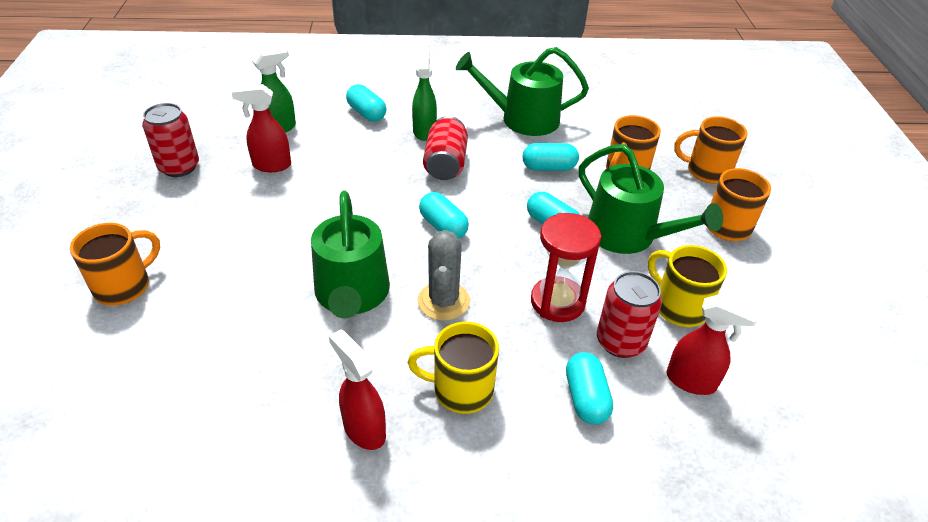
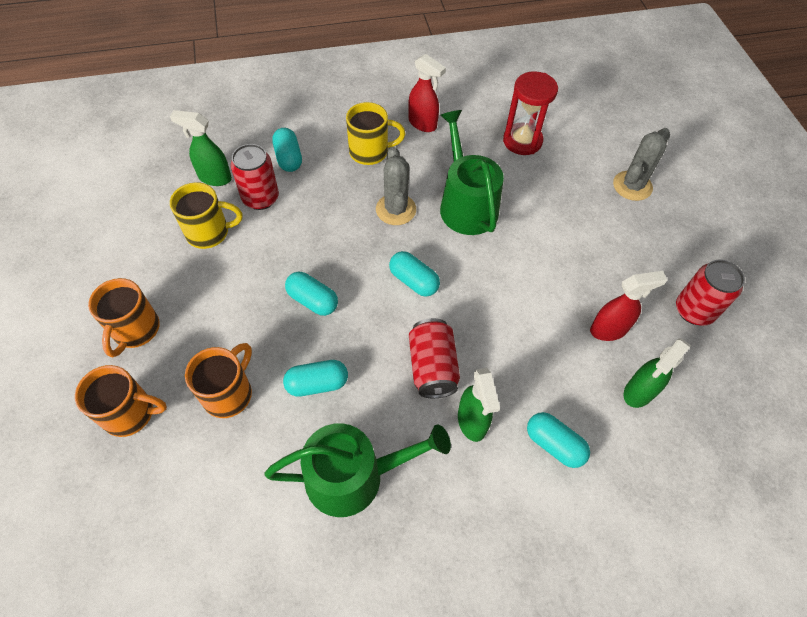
camera: 170 degrees right, 15 degrees up
(124, 286) = (632, 186): orange mug -> grey cactus
(557, 302) = (307, 222): red hourglass -> red hourglass (522, 141)
(628, 235) = (240, 300): green watering can -> none
(678, 307) = (209, 233): yellow mug -> yellow mug turned 45 degrees counterclockwise
(691, 381) = (214, 178): red spray bottle -> green spray bottle

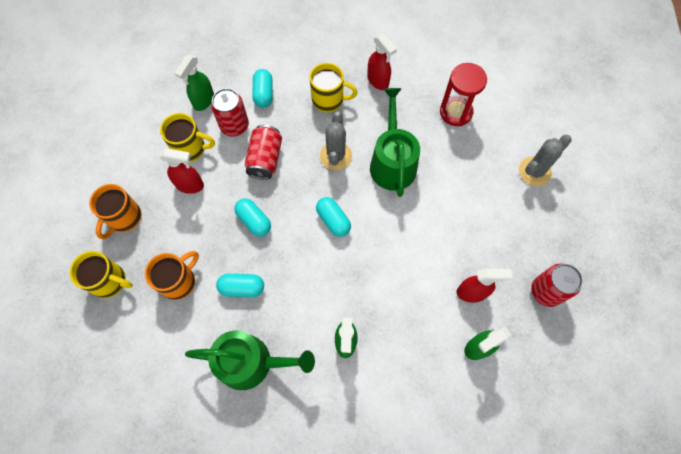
camera: 15 degrees right, 10 degrees up
(130, 413) = (110, 281): orange mug -> yellow mug
(214, 178) = (203, 101): green spray bottle -> green spray bottle turned 90 degrees counterclockwise
(218, 275) = (190, 185): none -> red spray bottle
(432, 367) = (328, 293): red can -> red can (265, 159)
(554, 444) = (400, 373): turquoise capsule -> none

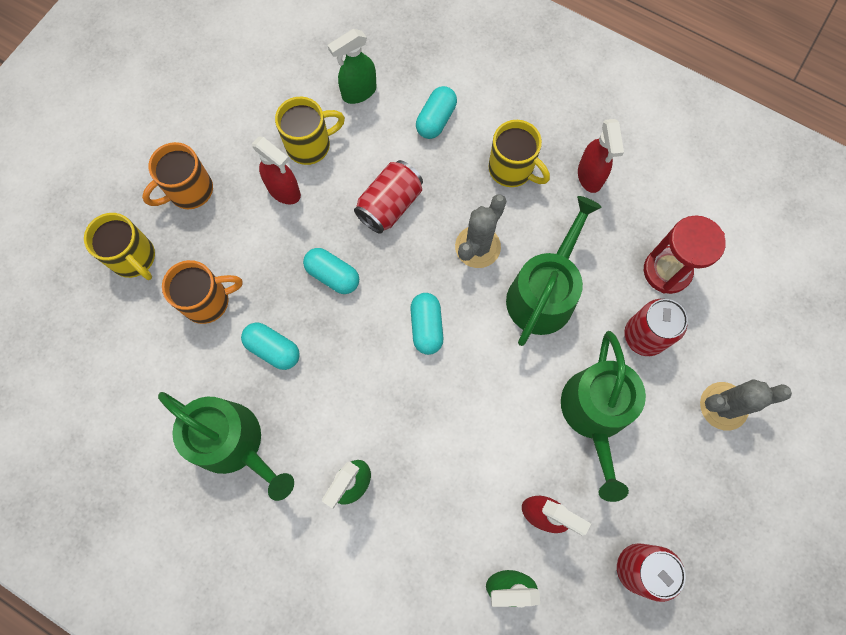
camera: 30 degrees right, 5 degrees up
(190, 148) = (310, 145): yellow mug -> yellow mug turned 60 degrees counterclockwise
(234, 126) = (377, 143): red can -> red can (644, 336)
(254, 221) = (333, 275): turquoise capsule -> turquoise capsule turned 45 degrees counterclockwise
(466, 216) = (595, 414): none -> green watering can

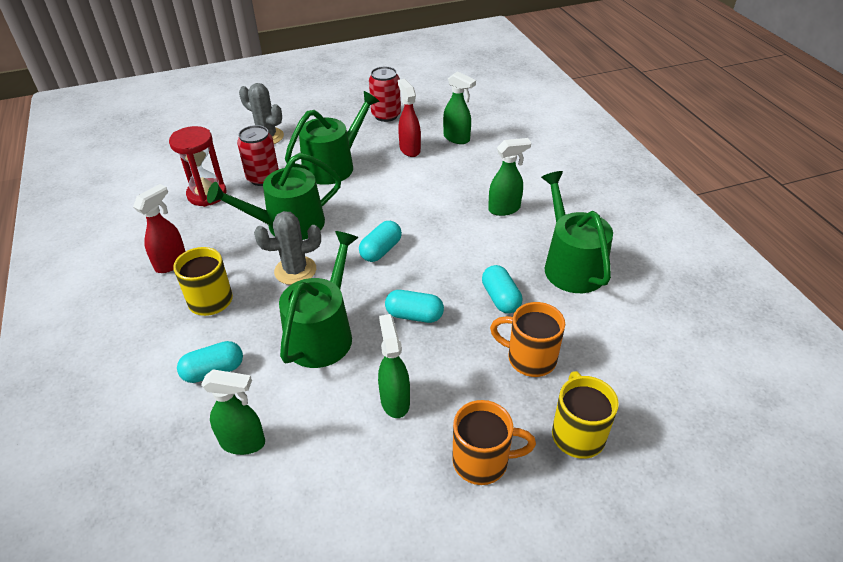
camera: 140 degrees left, 30 degrees down
(284, 191) = (395, 400): red spray bottle -> green spray bottle
(310, 145) = (335, 425): yellow mug -> none
(333, 275) = (414, 315): turquoise capsule -> turquoise capsule turned 60 degrees counterclockwise
(390, 205) = (323, 333): red can -> green watering can

